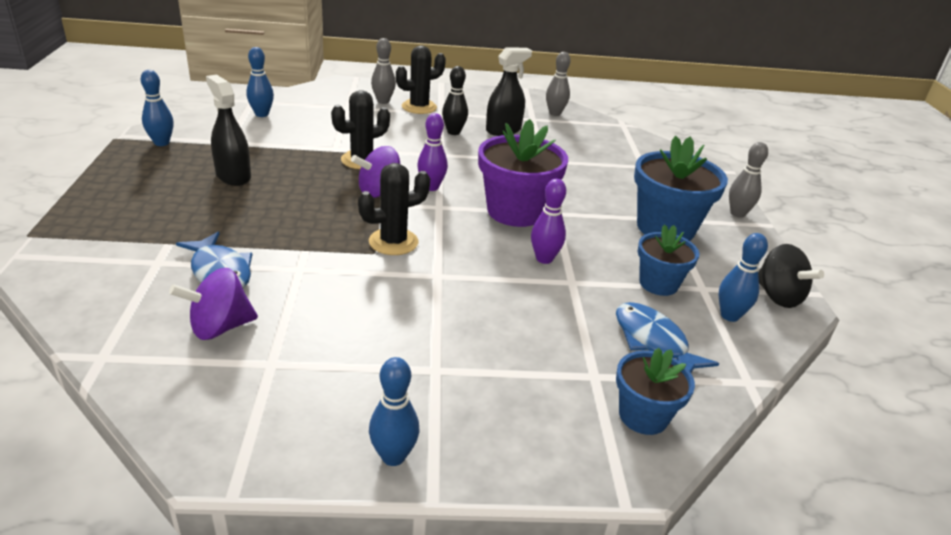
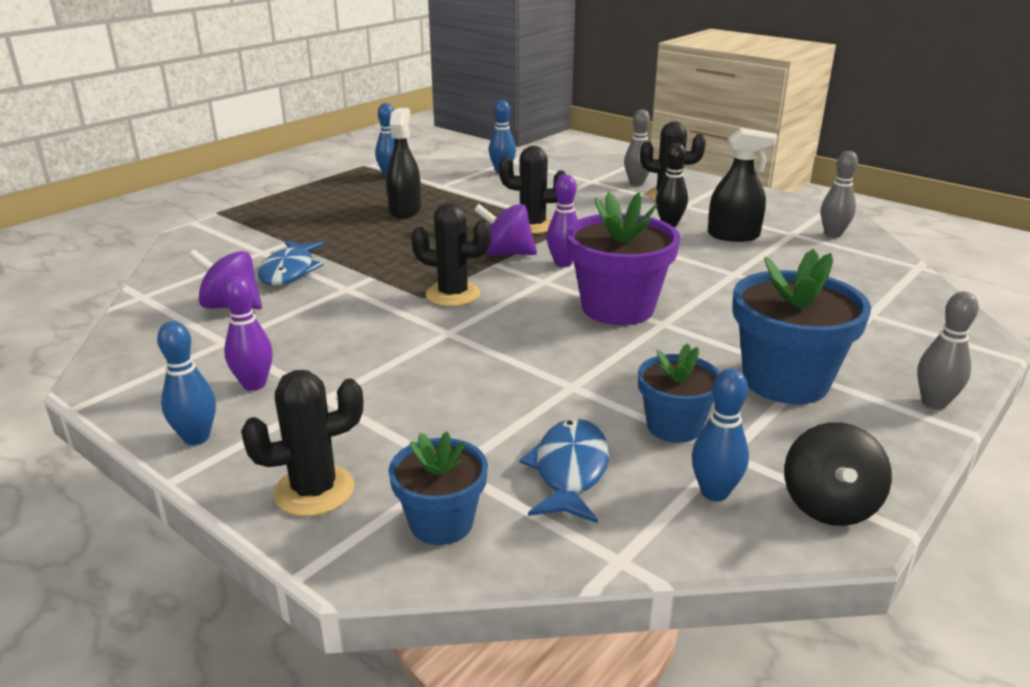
camera: 45 degrees right, 5 degrees down
(542, 443) = (314, 491): none -> black cactus
(544, 259) = (576, 356): purple bowling pin -> purple bowling pin (254, 384)

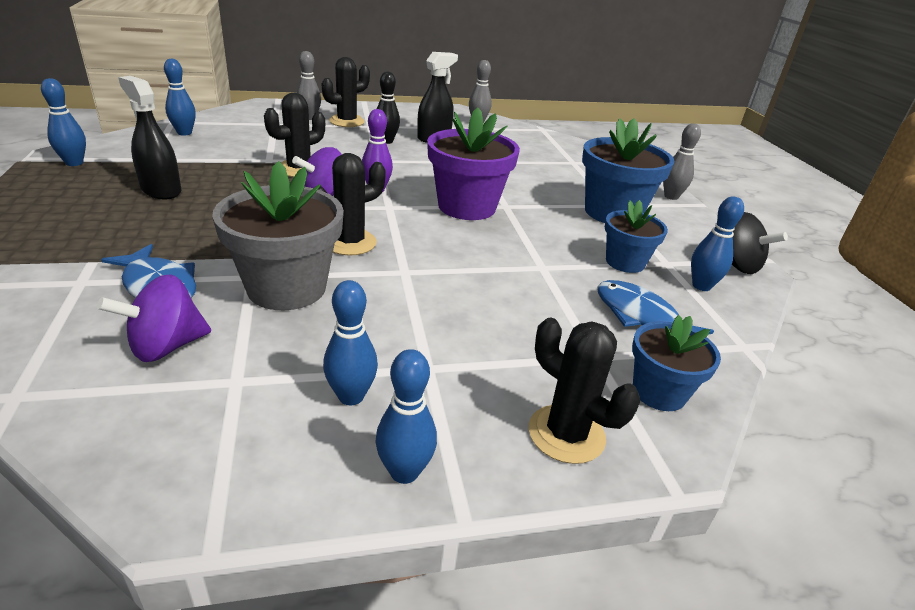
camera: 55 degrees left, 5 degrees up
(254, 384) = (351, 396): purple bowling pin -> blue bowling pin
(314, 491) = (566, 434): black cactus -> black cactus turned 60 degrees counterclockwise
(350, 305) = (287, 288): none -> grey flower pot

